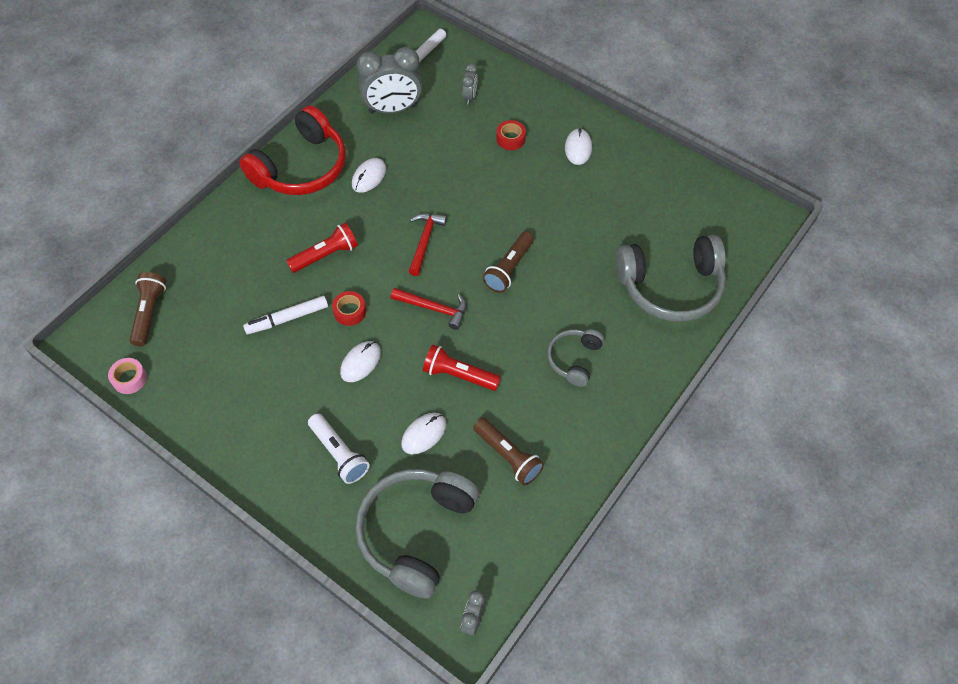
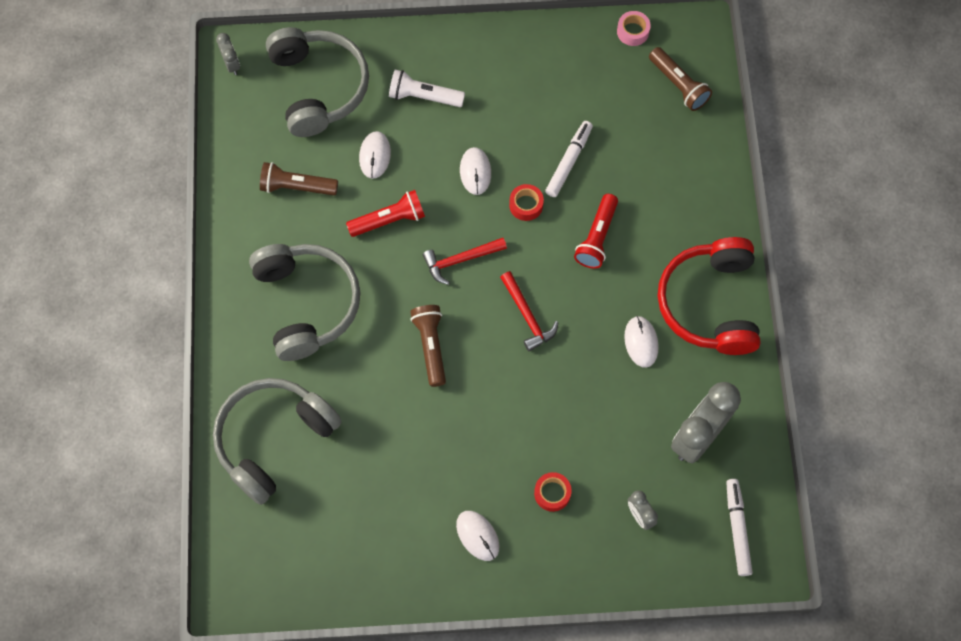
camera: 140 degrees right, 10 degrees up
(574, 359) = (307, 303): grey headphones -> grey headphones, size x1.89

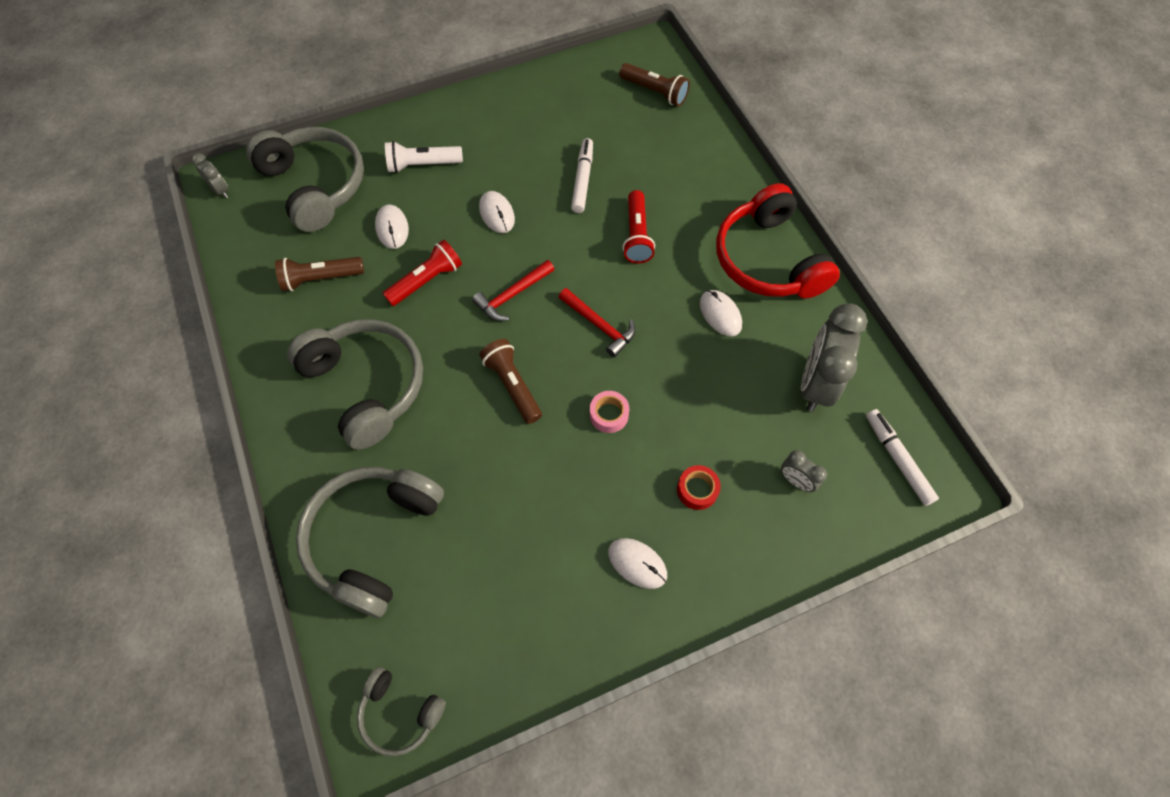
camera: 20 degrees left, 5 degrees down
(253, 582) = (400, 713): none -> grey headphones
(526, 205) = (557, 228): red tape -> none
(632, 32) = (595, 63): pink tape -> pink tape (609, 415)

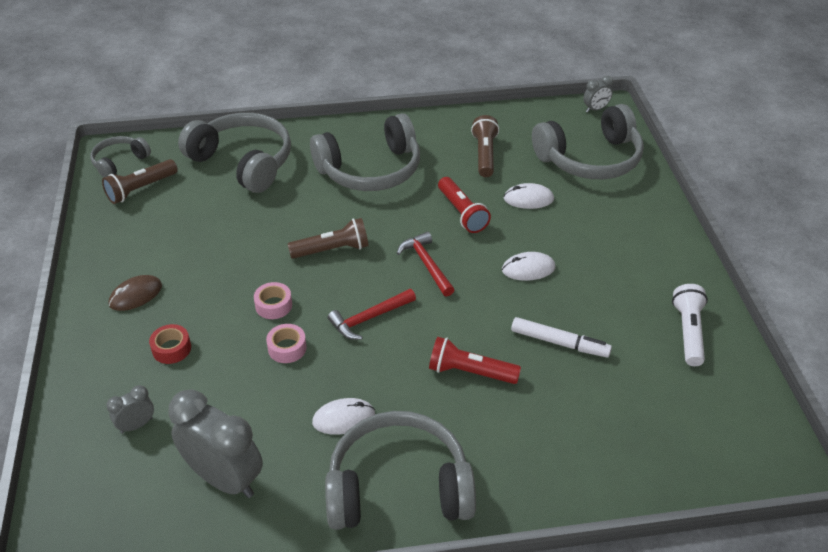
camera: 105 degrees right, 20 degrees down
(422, 165) = (603, 226): white flashlight -> white flashlight (688, 332)
(637, 563) = (136, 295): white mouse -> brown mouse
(654, 92) = (695, 444): brown flashlight -> brown flashlight (140, 189)
(659, 384) = (287, 348): none -> pink tape
(768, 260) = (398, 486): red headphones -> grey headphones
(897, 459) = (105, 524): white marker -> none

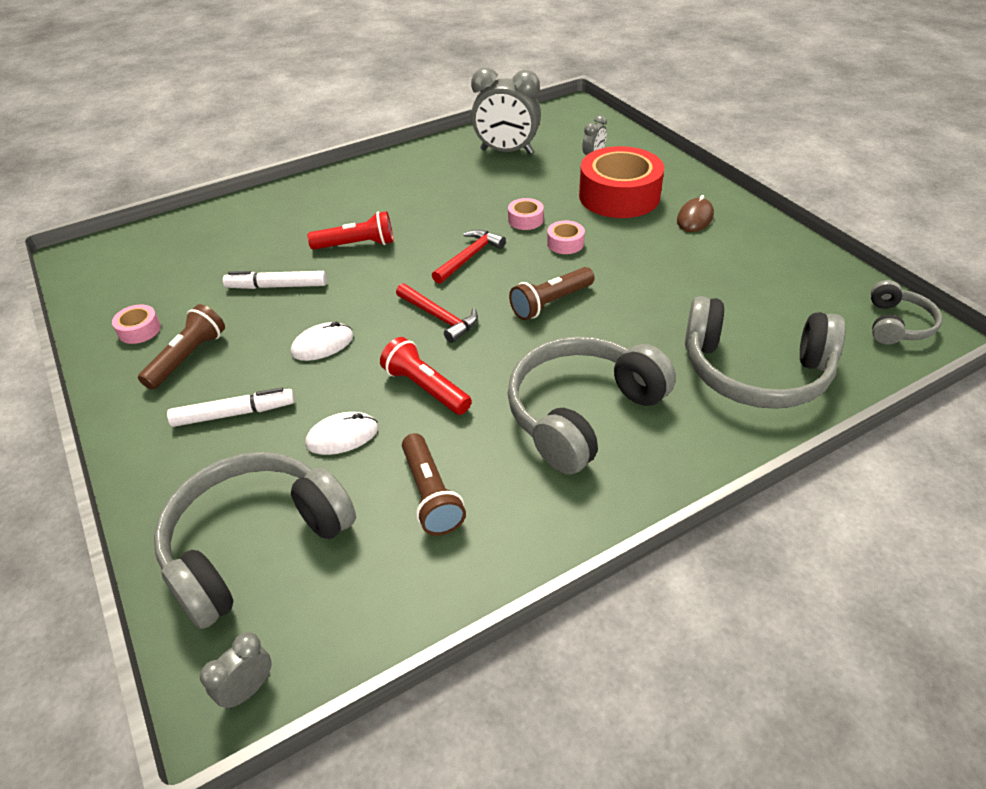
camera: 160 degrees right, 0 degrees up
(140, 189) = (826, 303): brown flashlight -> brown flashlight (188, 357)
(171, 349) = (619, 196): red tape -> red tape, size x2.36
(343, 418) = (446, 195): white mouse -> none
(398, 486) = (385, 175): grey headphones -> none
(601, 234) = (234, 414): none -> white marker
(688, 332) = (139, 330): white flashlight -> pink tape

